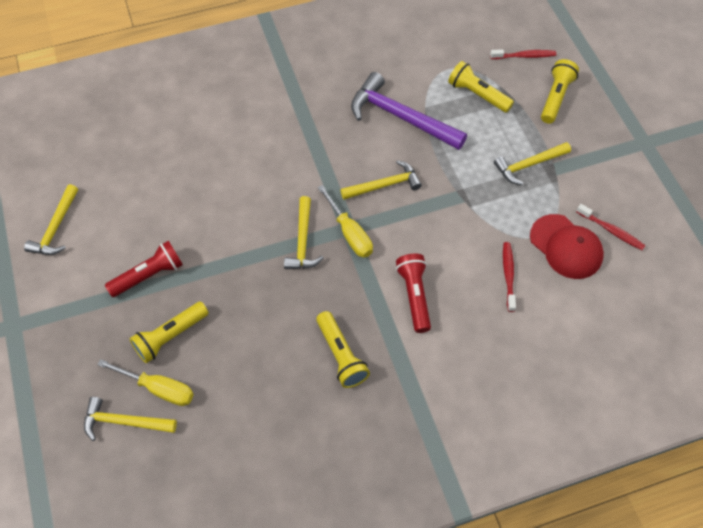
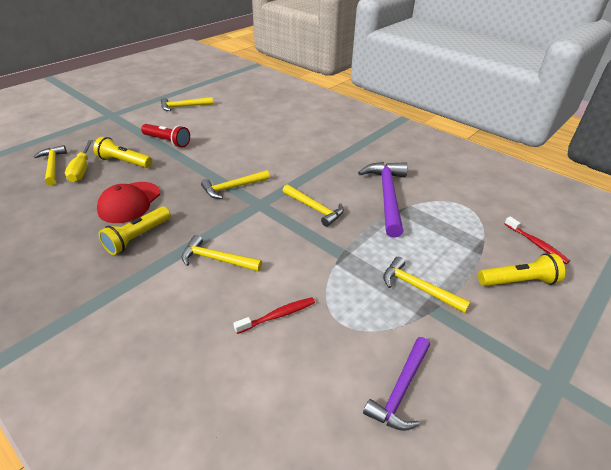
camera: 60 degrees right, 20 degrees down
(350, 233) = (255, 206): yellow screwdriver -> none
(414, 296) = (217, 259): red flashlight -> yellow hammer
(477, 94) = (458, 229): yellow flashlight -> none
(566, 247) = (346, 352): red cap -> red cap (129, 202)
(611, 231) = (400, 390): red toothbrush -> purple hammer

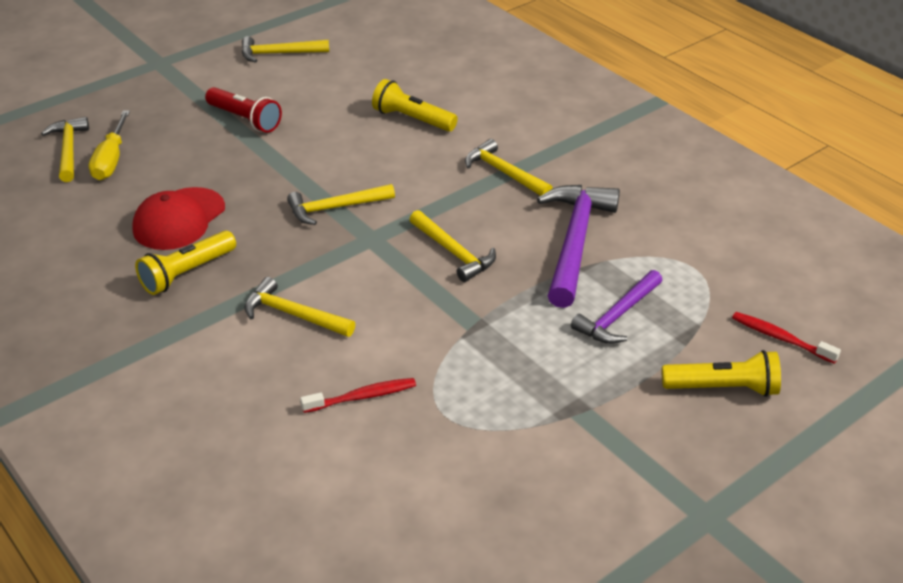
camera: 10 degrees right, 0 degrees up
(124, 162) = (175, 151): yellow flashlight -> yellow flashlight (412, 119)
(400, 390) = (497, 500): purple hammer -> purple hammer (617, 316)
(418, 288) = (569, 382): yellow hammer -> yellow hammer (504, 173)
(536, 244) = (780, 338): red toothbrush -> red toothbrush turned 150 degrees clockwise

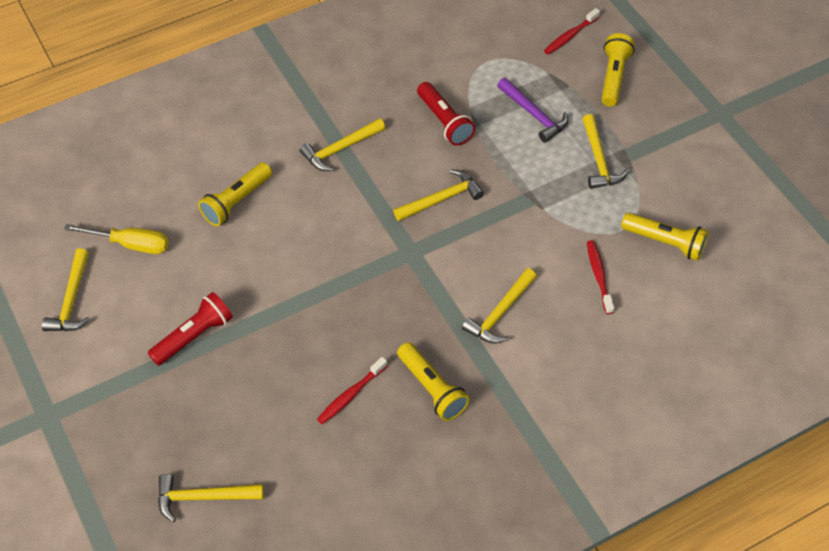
camera: 80 degrees left, 15 degrees up
(111, 160) = (234, 456): yellow screwdriver -> yellow screwdriver (131, 244)
(179, 219) = (350, 395): red cap -> red toothbrush
(335, 208) = (362, 273): yellow hammer -> yellow hammer (599, 160)
(432, 461) = (665, 242): none -> yellow flashlight
(574, 242) = (444, 122): purple hammer -> red flashlight

